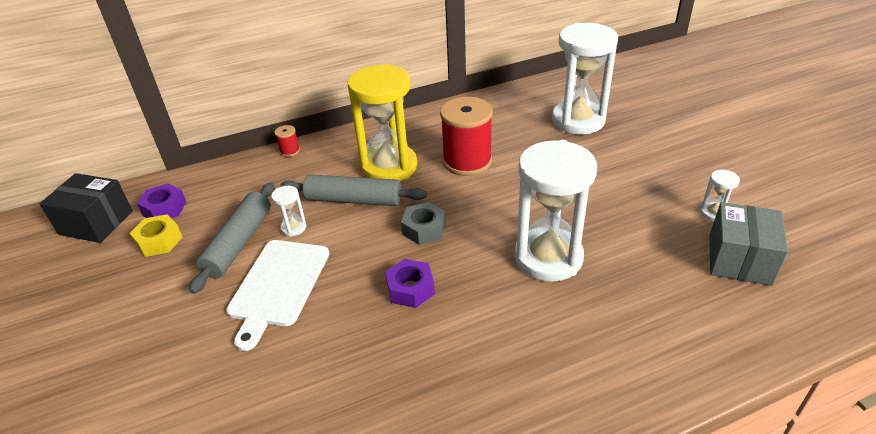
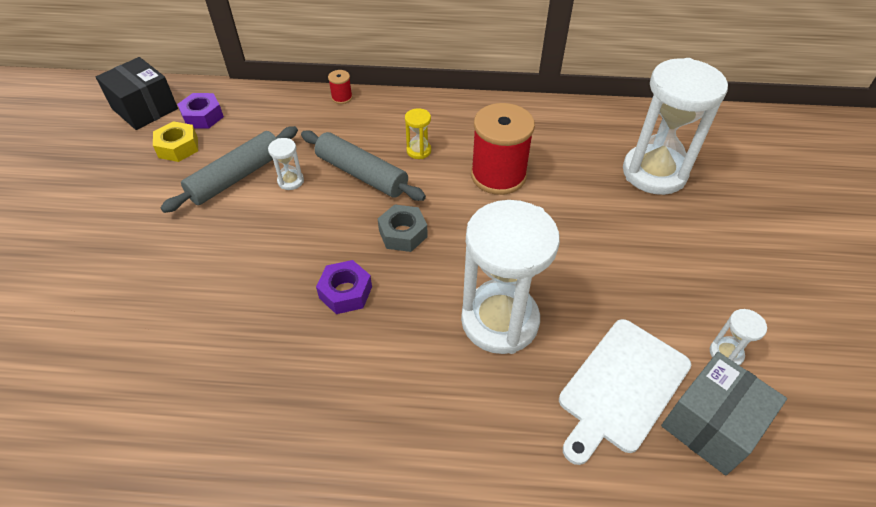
camera: 25 degrees right, 10 degrees up
(278, 285) = (238, 234): white cutting board -> white cutting board (621, 387)
(389, 167) = (418, 151): yellow hourglass -> yellow hourglass, size x0.41

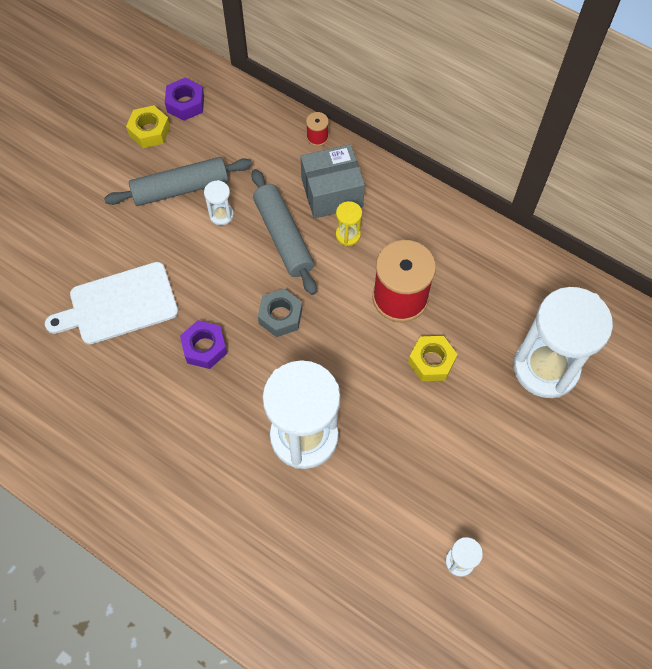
camera: 30 degrees right, 15 degrees up
(145, 109) = (142, 71): black box -> none
(563, 209) = (431, 361): none -> yellow nut
(621, 387) = (356, 539): white cutting board -> white cutting board (119, 304)
(711, 424) = (399, 605): grey box -> grey box (332, 193)

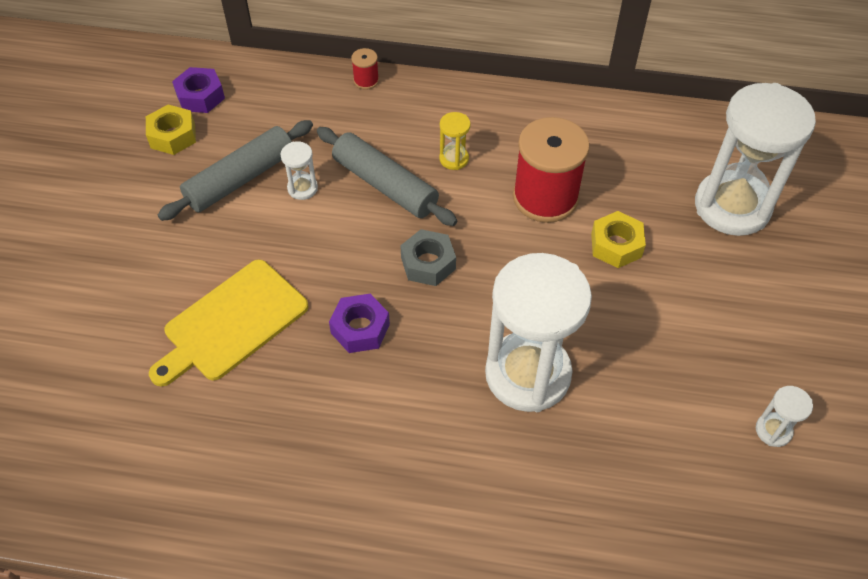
camera: 25 degrees left, 10 degrees down
(119, 304) = (232, 322): white cutting board -> yellow cutting board
(332, 193) = (412, 126): grey box -> none

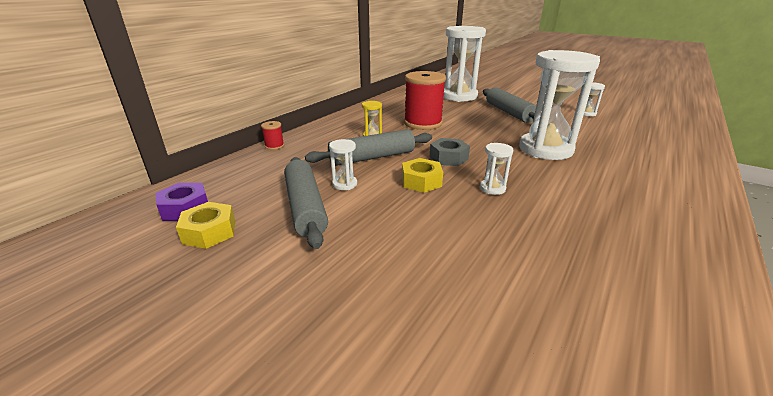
camera: 65 degrees left, 25 degrees down
(232, 322) = (461, 242): yellow cutting board -> none
(360, 328) = (492, 188): purple nut -> white hourglass
(616, 245) = (467, 117): yellow nut -> yellow nut (421, 181)
(685, 301) = (508, 112): none -> grey rolling pin

